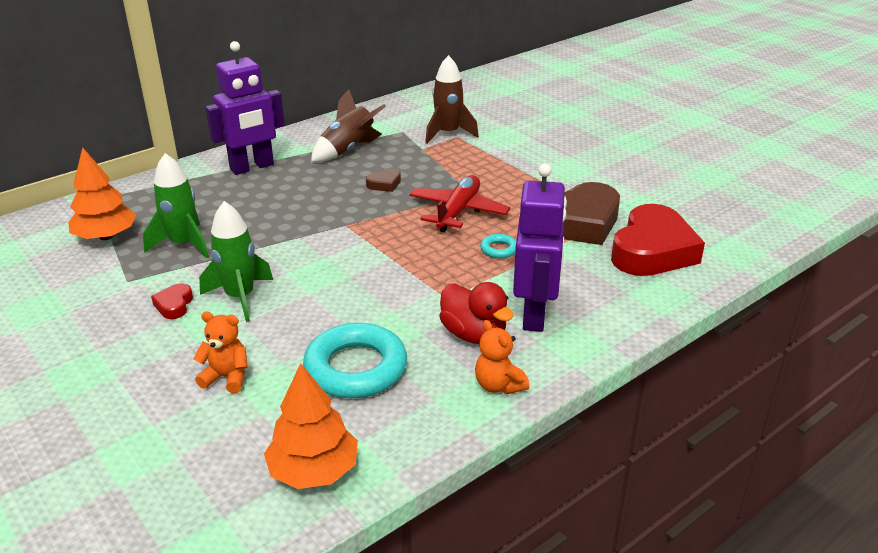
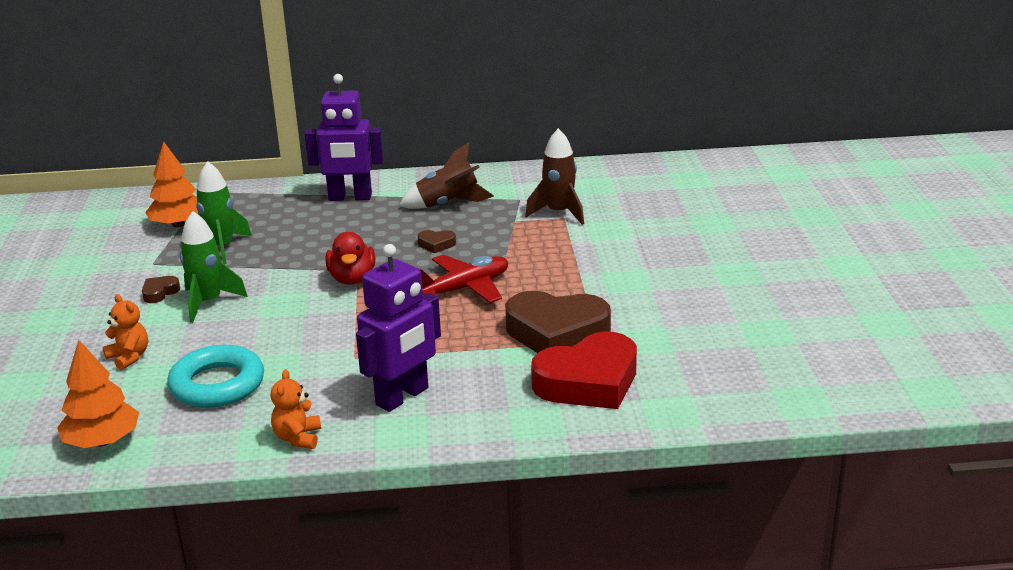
camera: 35 degrees right, 5 degrees down
(174, 305) = (160, 292): red heart -> brown heart
(474, 334) = (333, 393): red duck -> red duck (352, 279)
(499, 249) = (452, 333): turquoise ring -> none

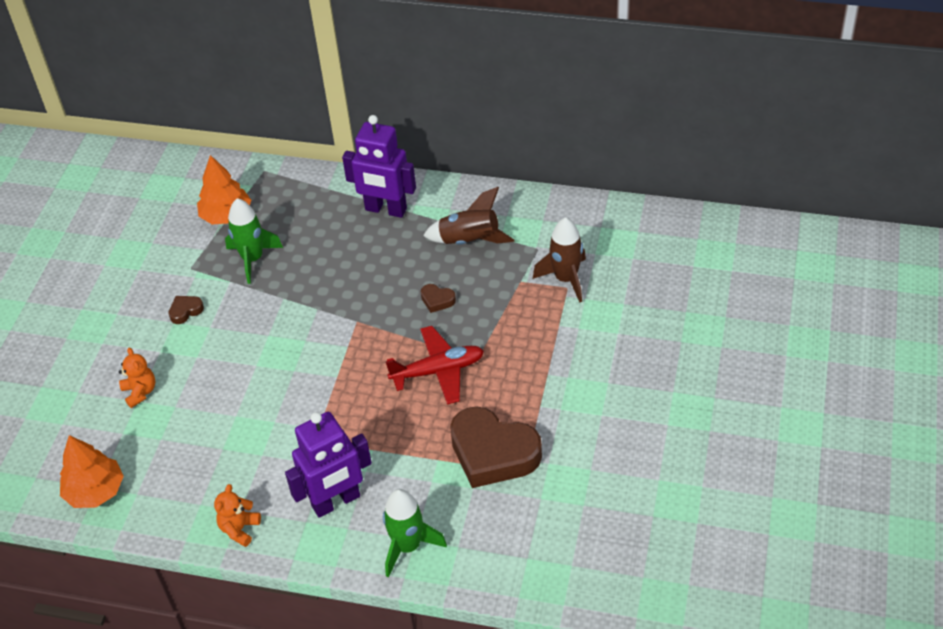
camera: 20 degrees right, 20 degrees up
(208, 302) = (221, 335): green rocket -> green rocket (408, 546)
(217, 384) = (198, 446): turquoise ring -> none
(352, 279) = (348, 332): red duck -> none
(588, 382) = (493, 525): red heart -> none

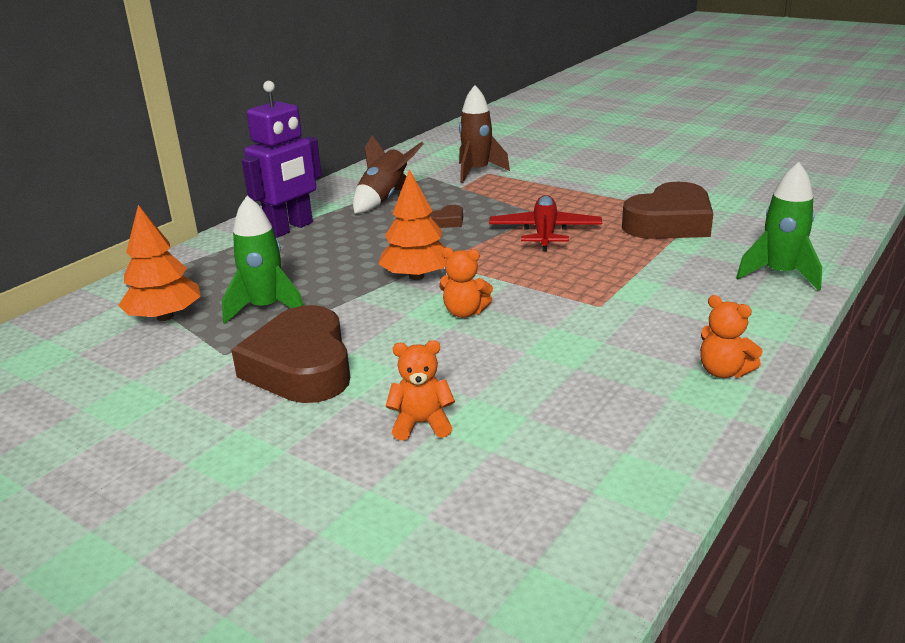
camera: 70 degrees left, 20 degrees down
(95, 491) = (600, 494): orange tree -> orange tree (416, 276)
(185, 311) = (301, 367): brown heart -> brown heart, size x2.42
(280, 366) = (464, 312): none -> orange teddy bear
(336, 502) = (701, 304): purple robot -> none

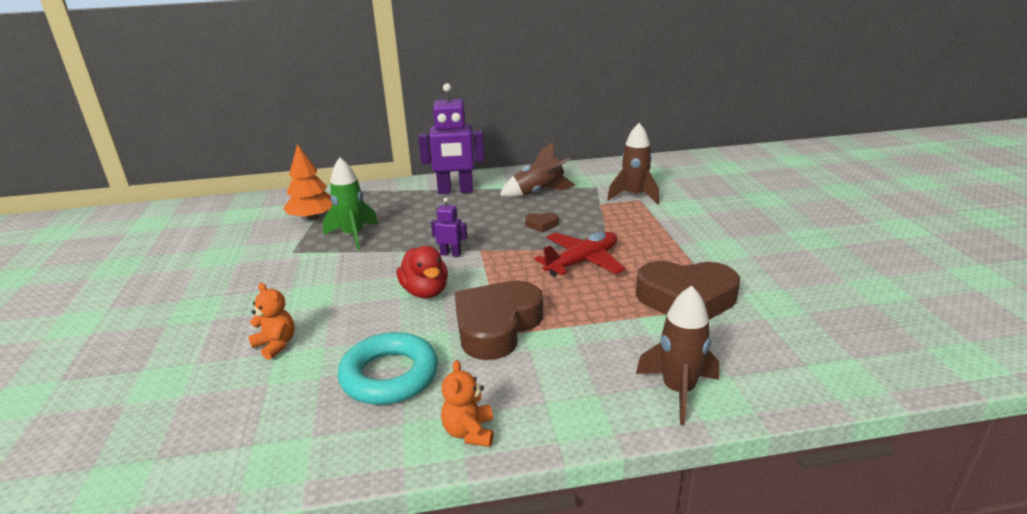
camera: 45 degrees right, 0 degrees up
(301, 367) = (301, 278): brown heart -> brown heart (496, 326)
(416, 276) = (450, 254): orange tree -> purple robot
(464, 312) = (425, 292): orange teddy bear -> red duck
(583, 379) = (389, 375): none -> turquoise ring
(779, 274) = (678, 391): green rocket -> brown rocket

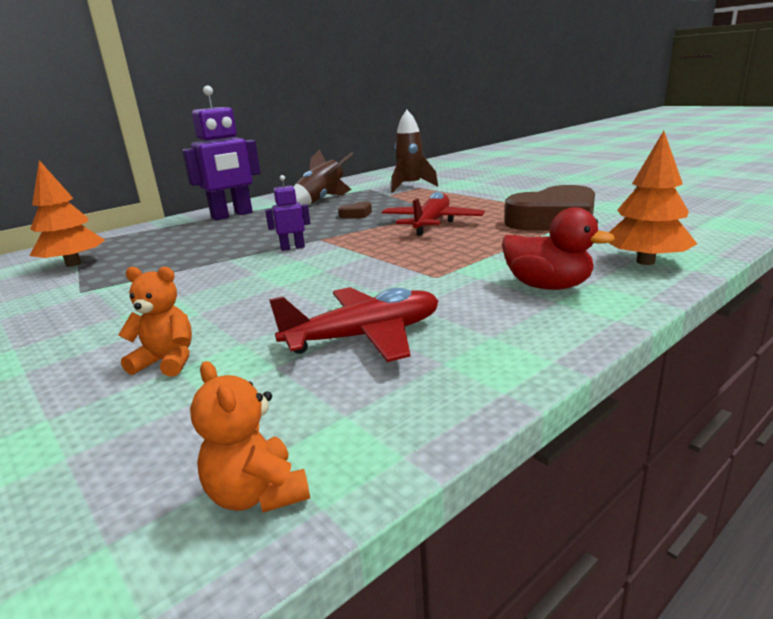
camera: 30 degrees left, 5 degrees down
(353, 235) = (151, 263): green rocket -> none
(389, 375) = (364, 336): turquoise ring -> red plane
(425, 292) = (305, 274): red duck -> red duck (548, 286)
(469, 432) = (525, 343): orange teddy bear -> orange teddy bear (257, 494)
(496, 326) = (422, 274): brown heart -> none
(678, 391) = (645, 262): brown rocket -> orange tree

